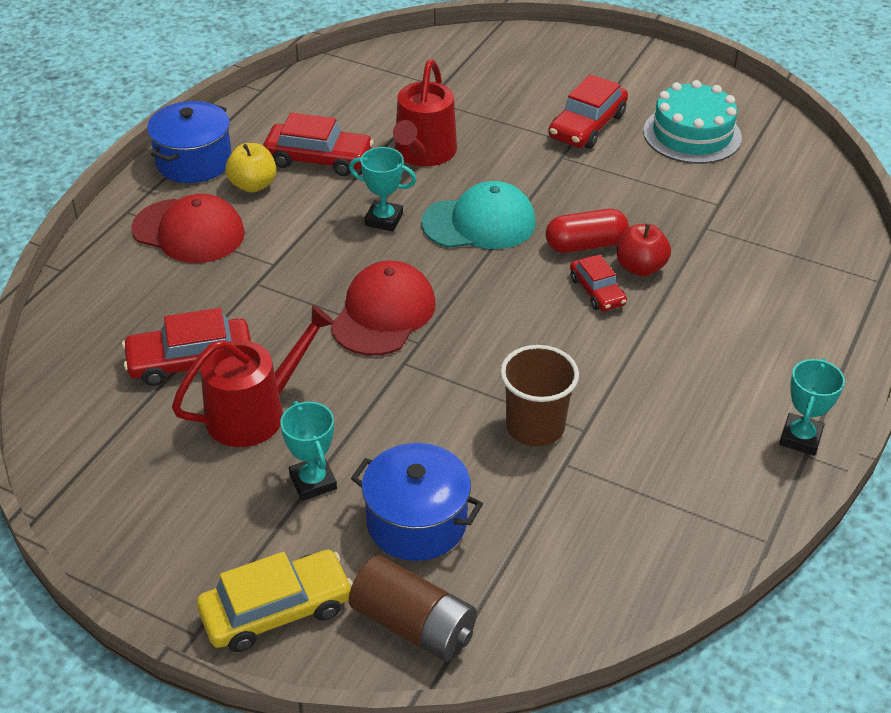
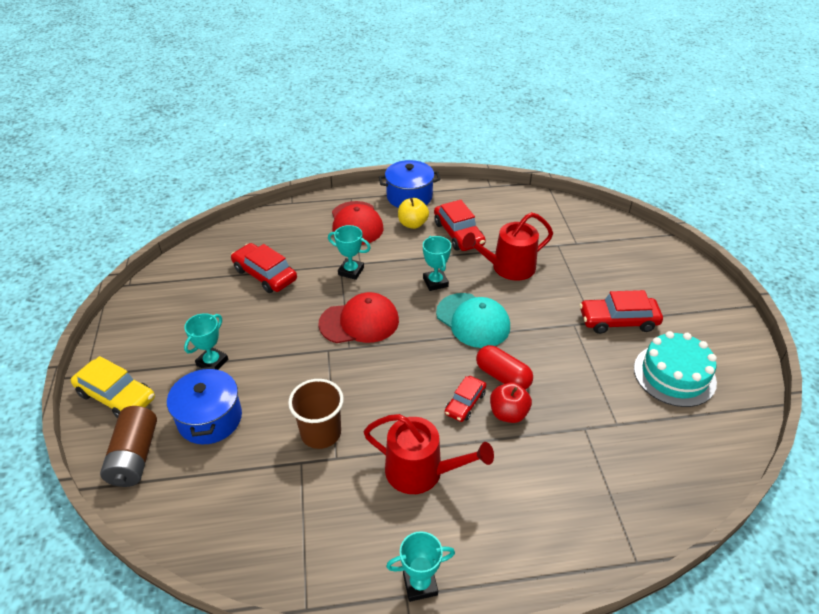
camera: 55 degrees right, 0 degrees up
(254, 412) = (246, 315): red watering can -> red watering can (421, 471)
(280, 279) = (351, 271): none -> turquoise trophy

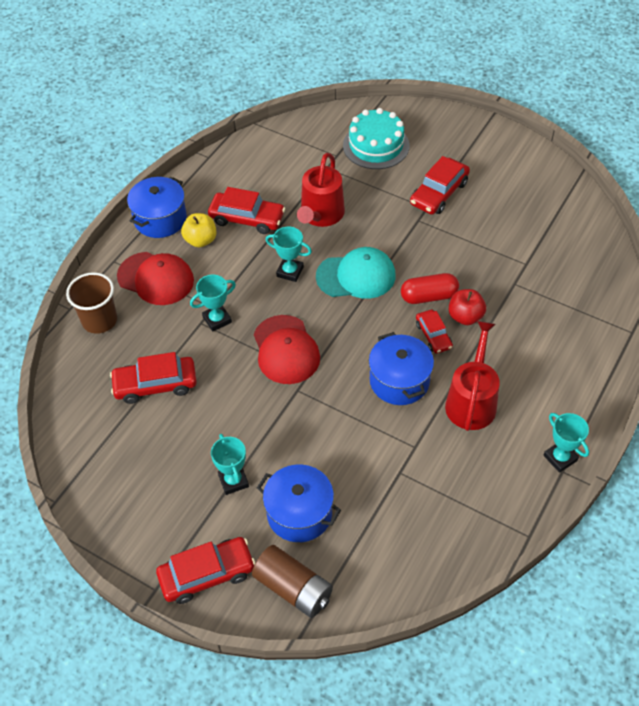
camera: 50 degrees left, 10 degrees up
(116, 396) = (207, 574): yellow car -> red car
(321, 433) = (382, 443): brown cup -> brown cup (99, 320)
(359, 322) = (286, 350): red cap -> red cap turned 135 degrees clockwise
(395, 407) = (399, 381): none -> blue pot
(420, 584) = (560, 458): turquoise trophy -> turquoise trophy turned 60 degrees counterclockwise
(421, 471) = (471, 401): red watering can -> red watering can turned 45 degrees counterclockwise
(674, 375) = (514, 202): turquoise cake -> turquoise cake (376, 145)

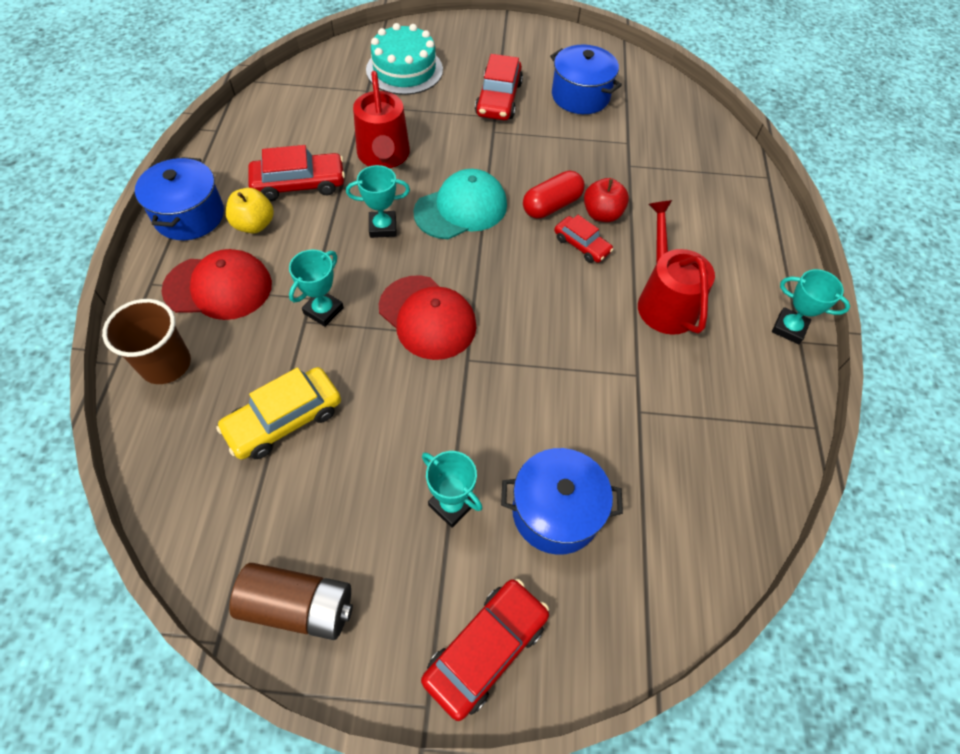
camera: 30 degrees left, 5 degrees up
(155, 384) = (284, 420): red car -> yellow car
(293, 588) = (604, 615): brown battery -> brown battery (298, 606)
(399, 381) = (576, 307): blue pot -> blue pot (580, 96)

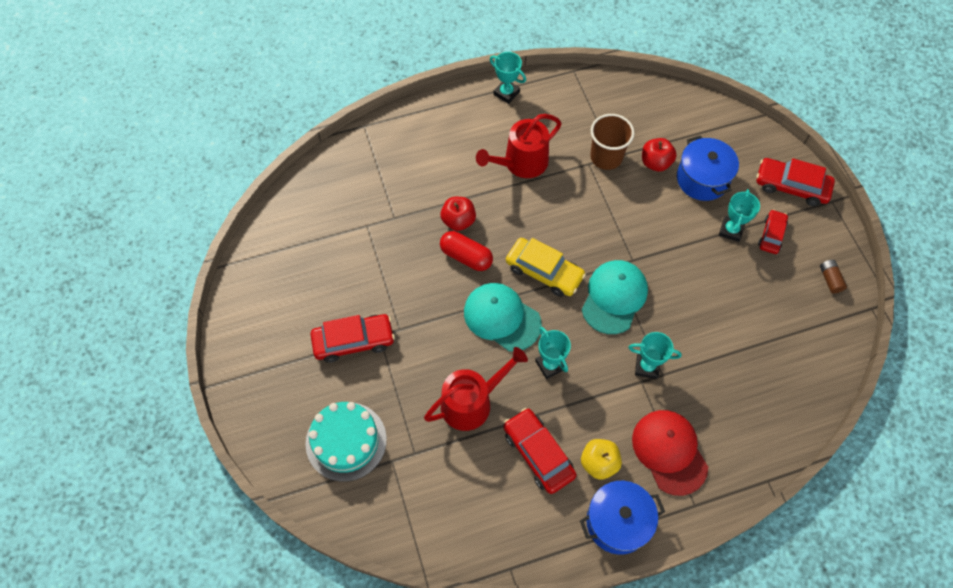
camera: 110 degrees left, 5 degrees up
(166, 364) = (748, 445): brown cup -> brown cup (606, 157)
(284, 420) = (738, 346): yellow car -> yellow car (544, 272)
(298, 606) = (830, 279): brown battery -> brown battery, size x0.51
(427, 317) = (614, 297): red cap -> turquoise cap
(580, 96) = (320, 277): blue pot -> none
(581, 245) = (496, 225): red car -> red car (771, 235)
(609, 460) = (655, 163): none -> red apple
(789, 328) = (506, 93): turquoise trophy -> turquoise trophy turned 60 degrees counterclockwise

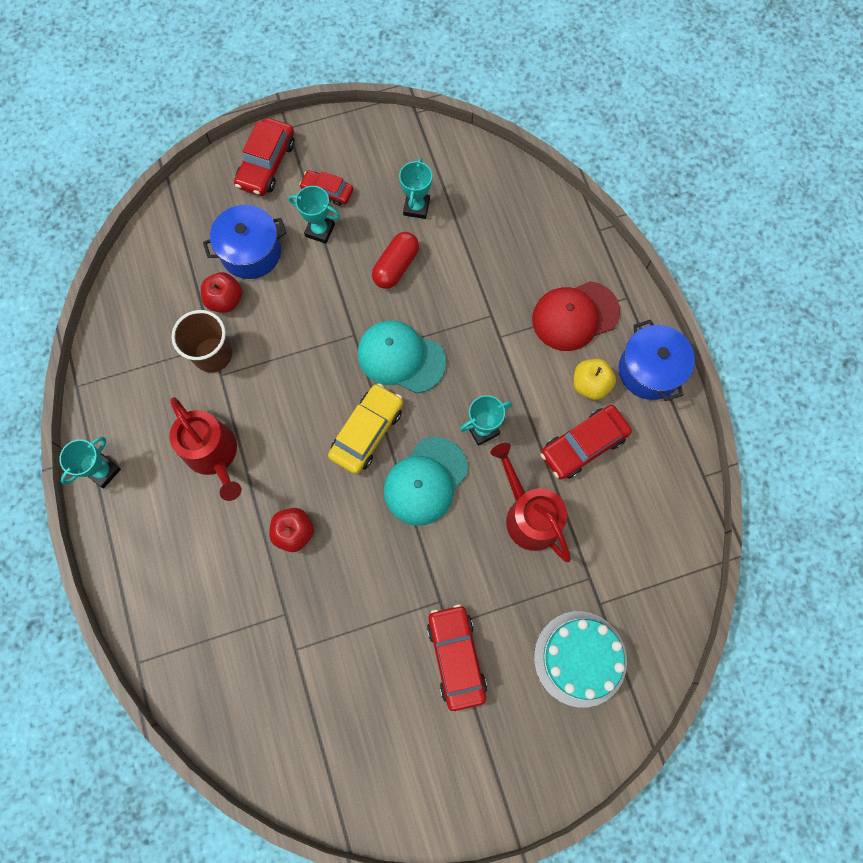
camera: 90 degrees left, 10 degrees up
(466, 256) = (344, 522): red capsule -> red capsule (396, 266)
(647, 367) = (483, 330): turquoise trophy -> turquoise trophy (416, 207)
(830, 279) = (382, 144): brown battery -> none

